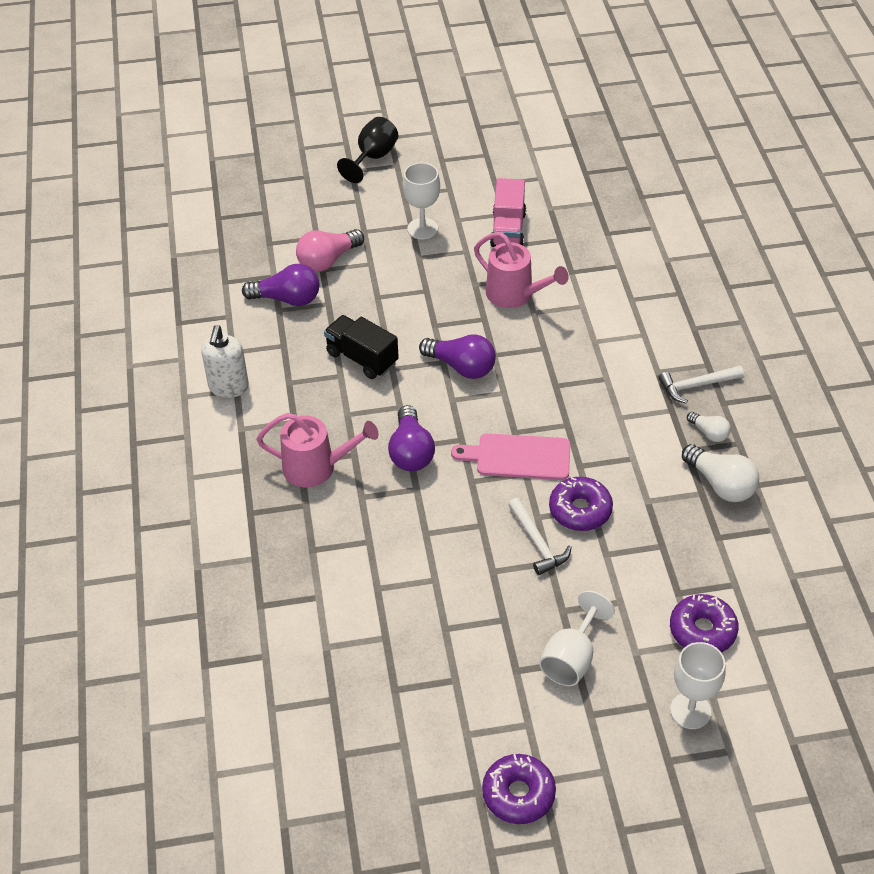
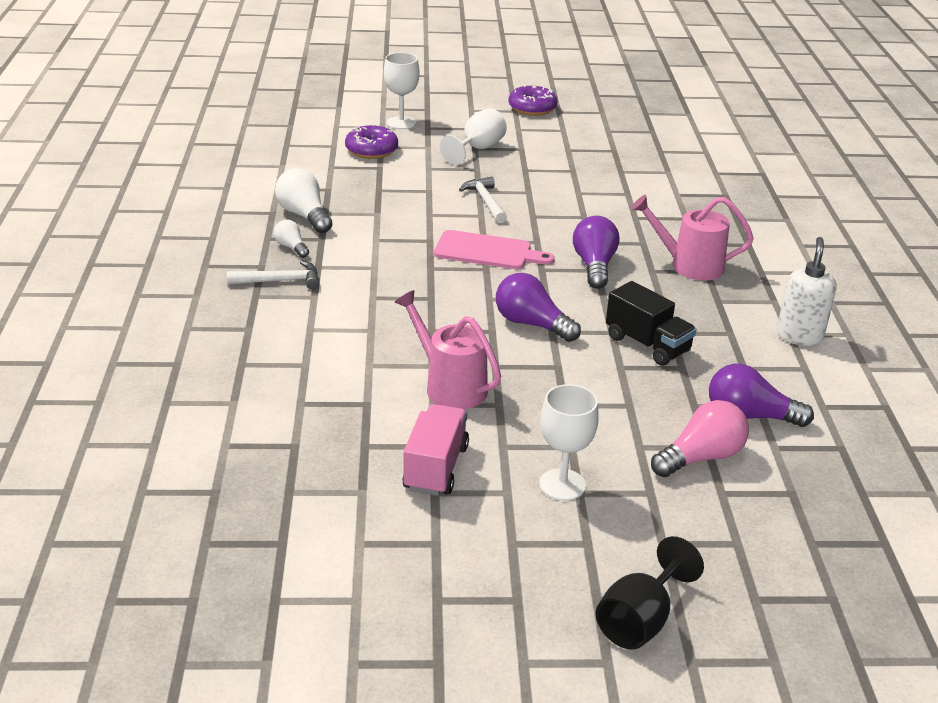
camera: 175 degrees left, 15 degrees down
(580, 510) = (441, 214): purple donut -> none

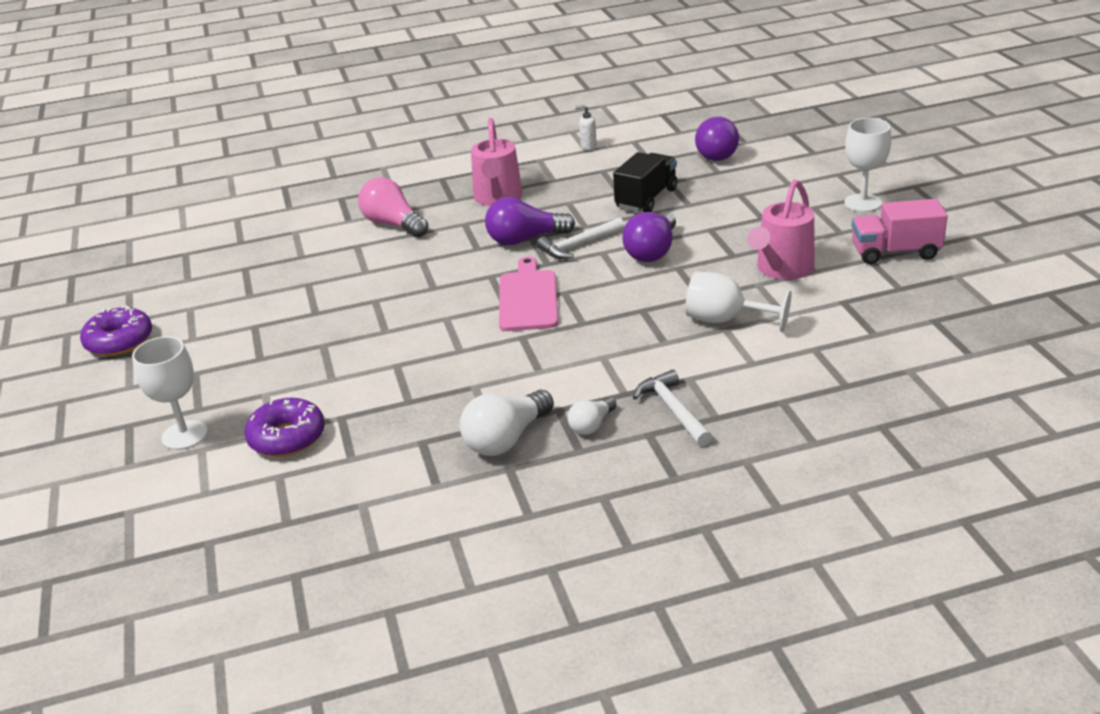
camera: 100 degrees left, 0 degrees up
(478, 149) = (263, 355): white goblet -> white goblet (724, 320)
(485, 201) = (411, 321): white hammer -> white hammer (579, 245)
(639, 620) = (965, 161): black goblet -> none
(700, 457) = (781, 163): pink light bulb -> pink light bulb (393, 224)
(799, 336) = (588, 146): white soap dispenser -> white soap dispenser, size x0.52

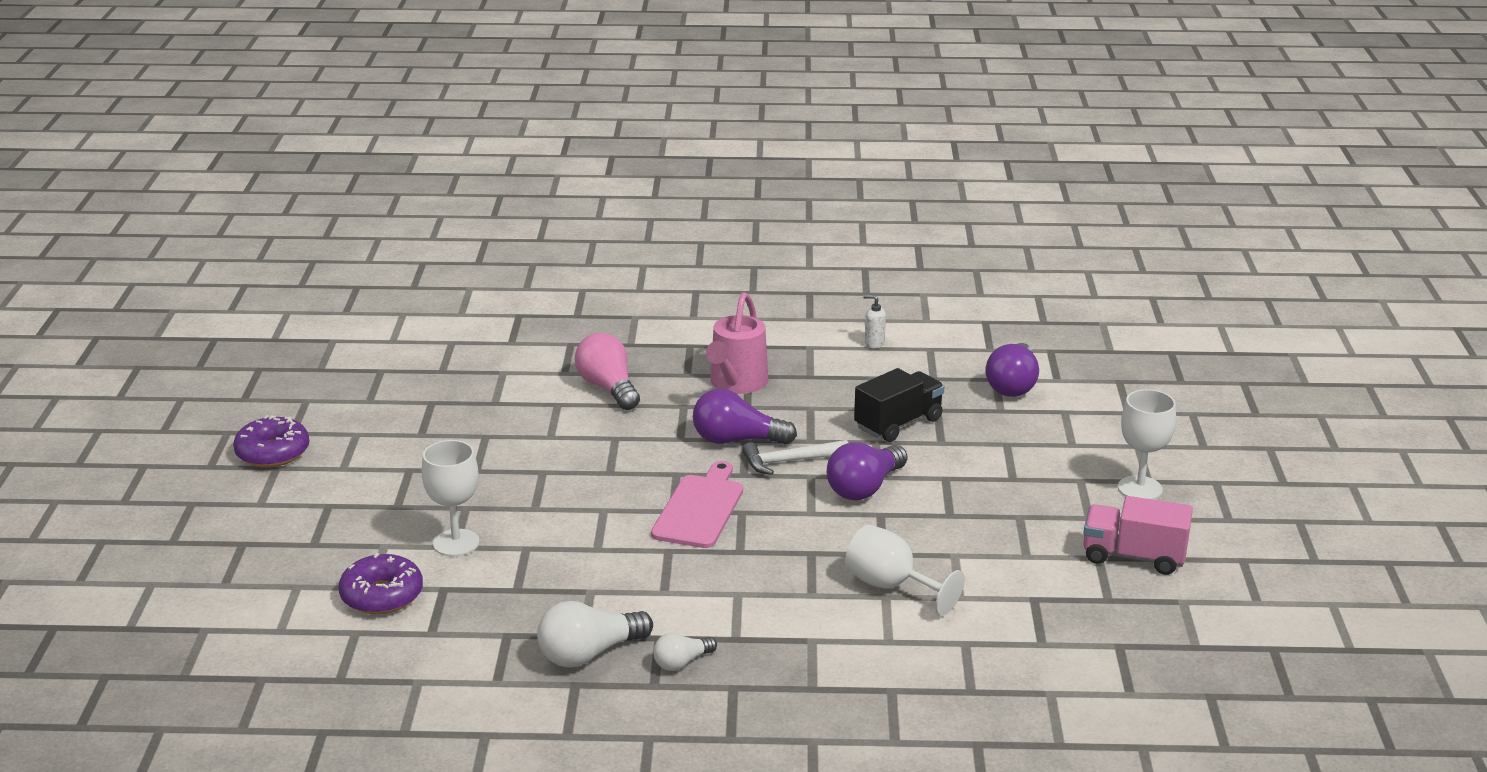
camera: 15 degrees right, 5 degrees down
(184, 435) = (288, 567): white goblet -> white goblet (456, 543)
(673, 410) = (773, 669): white hammer -> none
(781, 269) = (992, 544): pink watering can -> none

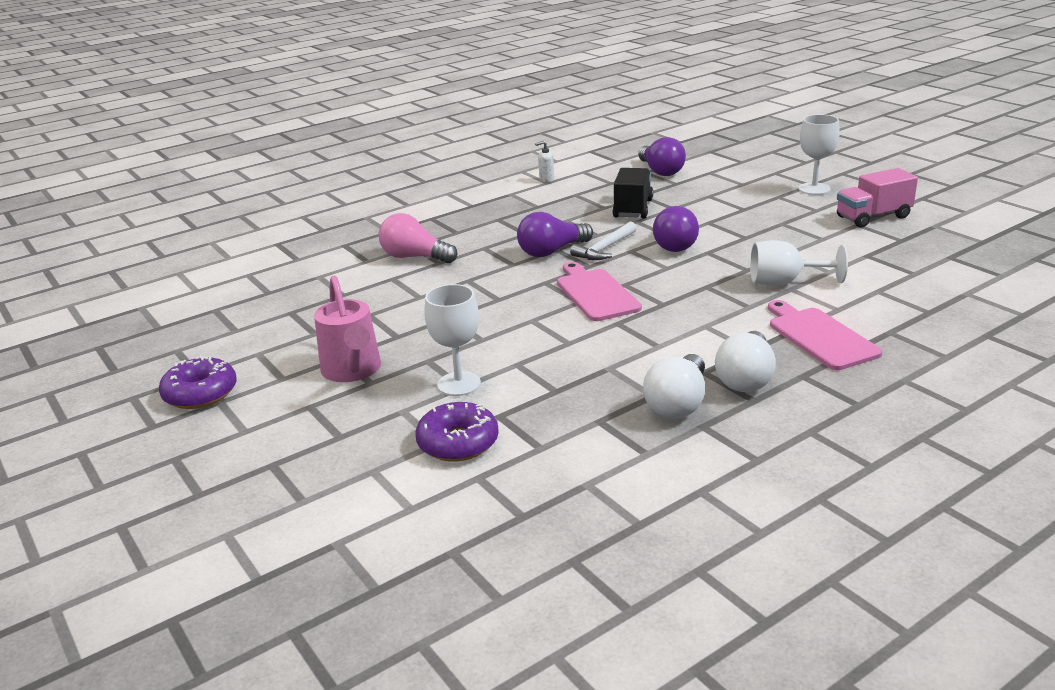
camera: 35 degrees left, 0 degrees up
(682, 662) = (746, 378): white light bulb -> white light bulb, size x1.76
(736, 384) = (498, 225): pink watering can -> pink watering can (353, 371)
(817, 659) = (820, 336): none -> pink cutting board

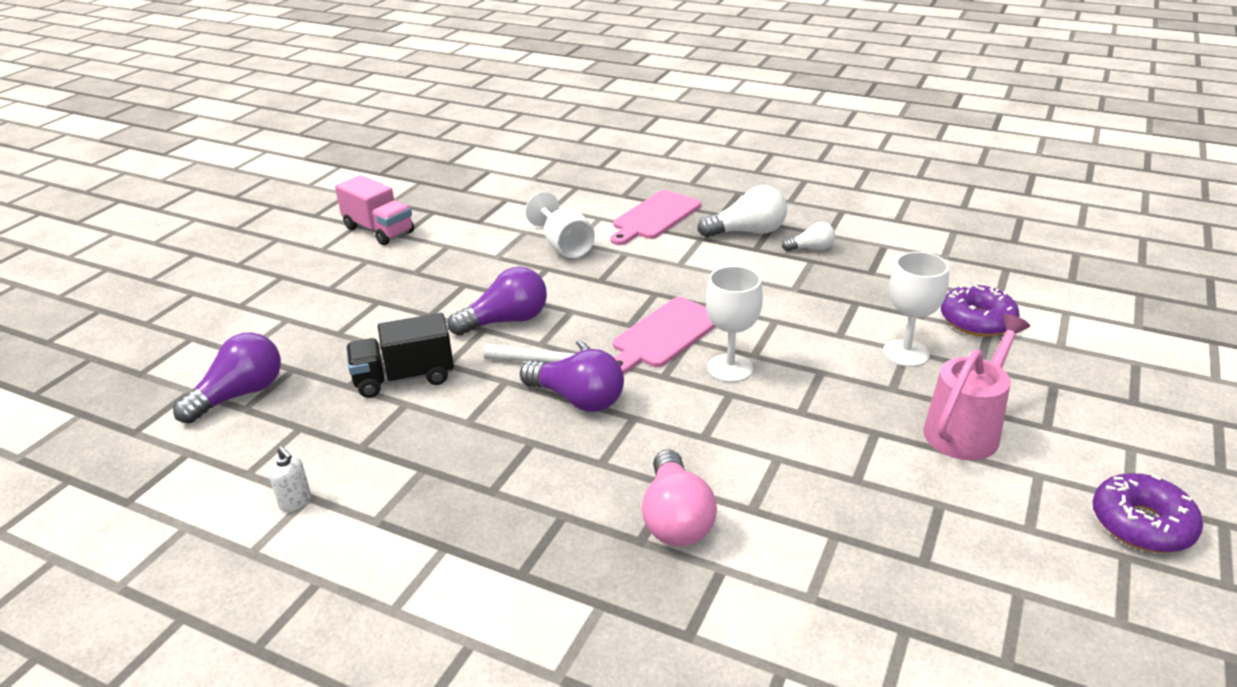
camera: 120 degrees left, 5 degrees up
(678, 403) = (811, 248): white light bulb -> white light bulb, size x0.57
(814, 189) = (298, 271): white goblet -> white goblet (730, 368)

